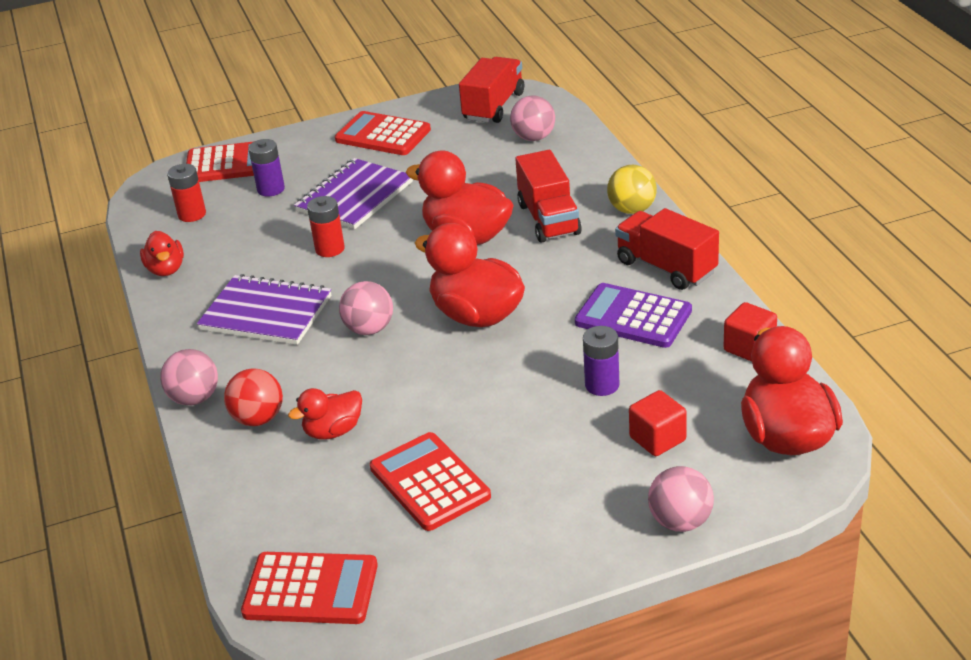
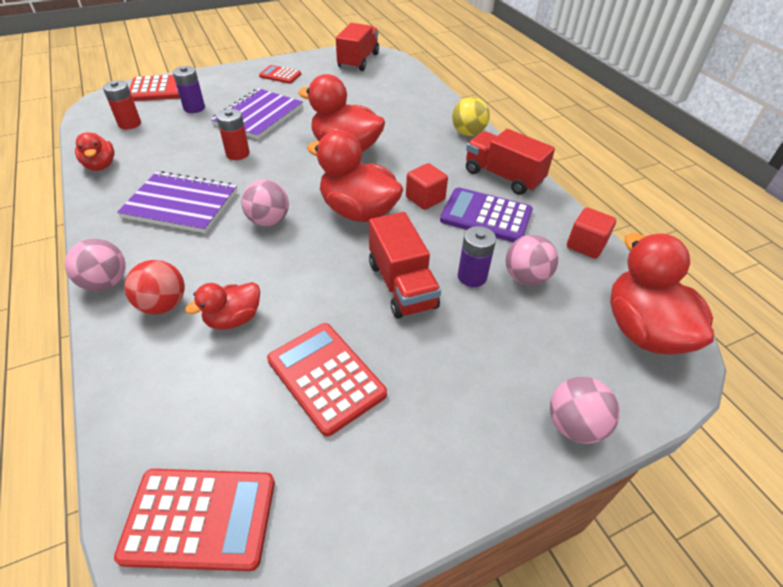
camera: 10 degrees left, 10 degrees up
(383, 135) = (280, 75): red calculator -> red calculator, size x0.60
(534, 138) = (389, 82): pink ball -> pink ball (526, 277)
(548, 219) = (407, 137): red truck -> red truck (402, 285)
(657, 439) = (531, 331): red cube -> red cube (425, 198)

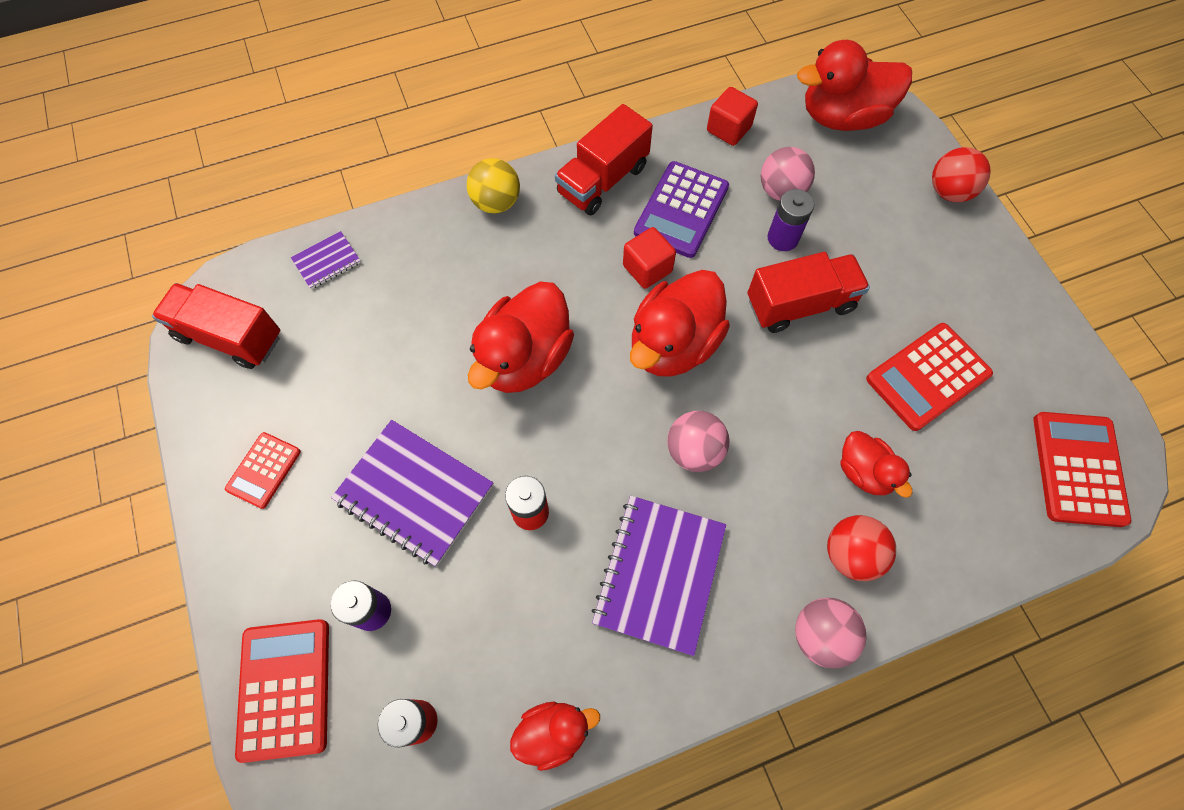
camera: 85 degrees left, 20 degrees up
(409, 81) = (327, 261): none -> purple notebook
(574, 425) = (949, 192): pink ball -> red ball

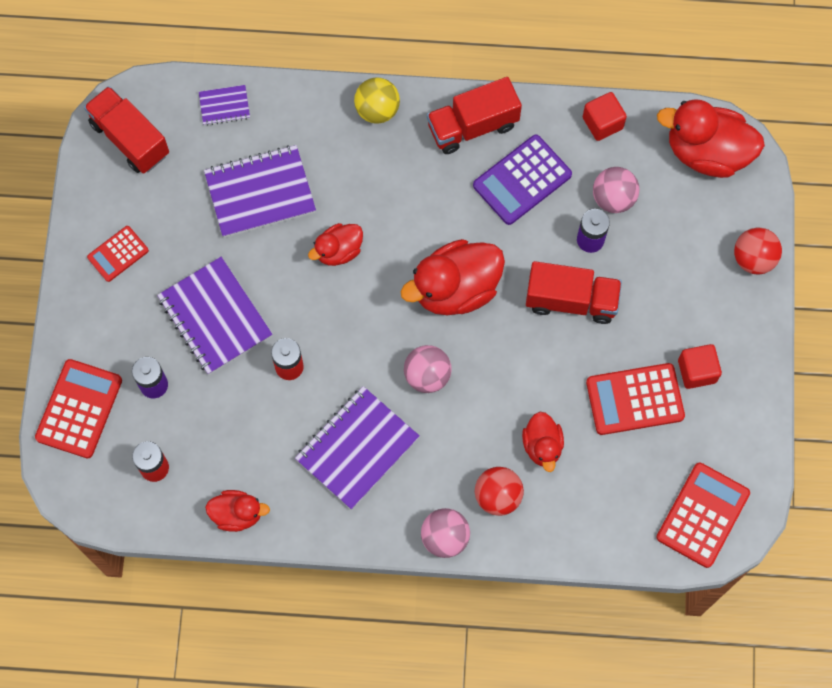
camera: 25 degrees right, 5 degrees up
(406, 333) = (260, 192): none -> purple notebook
(525, 358) = (338, 251): red duck -> red duck, size x0.56
(647, 268) = (468, 219): red cube -> red cube (697, 371)

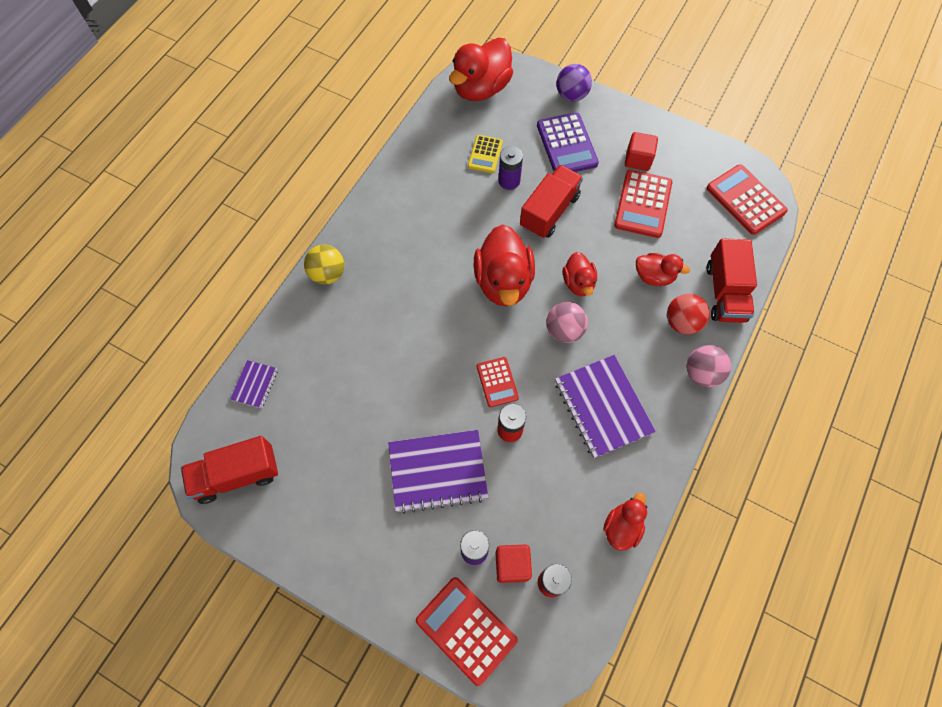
camera: 65 degrees left, 5 degrees down
(118, 254) = (337, 531): red calculator -> red calculator (497, 382)
(260, 192) = (347, 389): purple notebook -> none
(338, 251) = (429, 351): red duck -> red duck (578, 283)
(472, 126) = (379, 216): red truck -> red truck (725, 292)
(522, 180) = (440, 203): purple calculator -> purple calculator (566, 144)
(602, 123) = (425, 137): red cube -> red cube (512, 565)
(613, 198) = (485, 154): pink ball -> yellow calculator
(753, 259) = (571, 95): red ball -> purple ball

